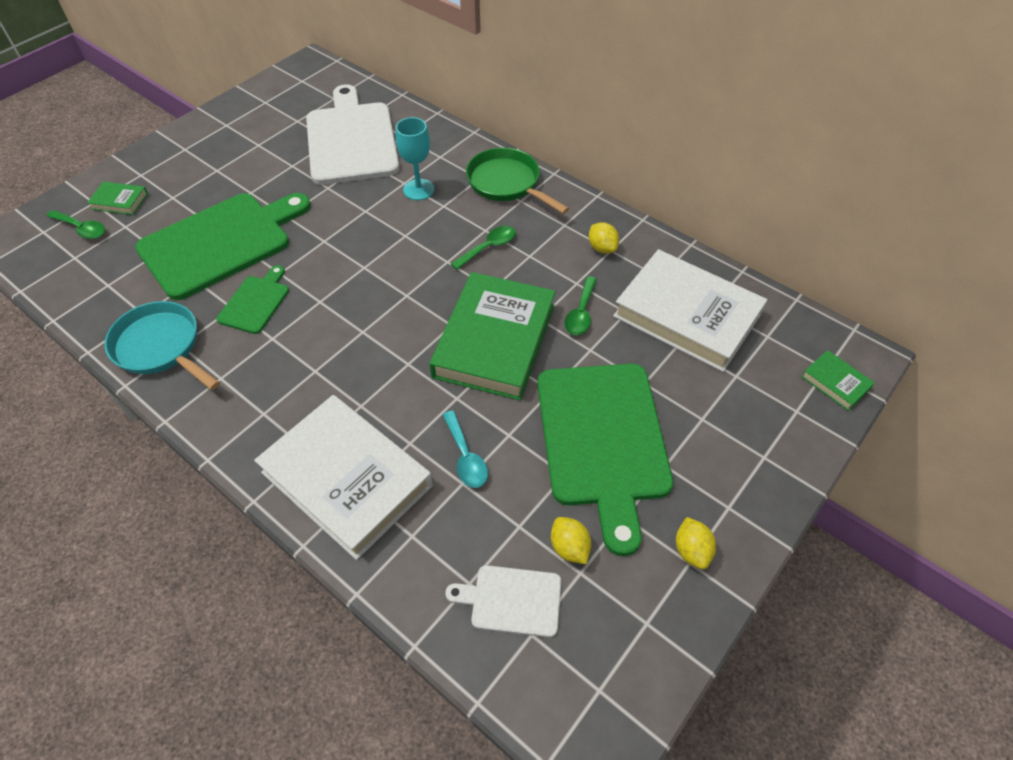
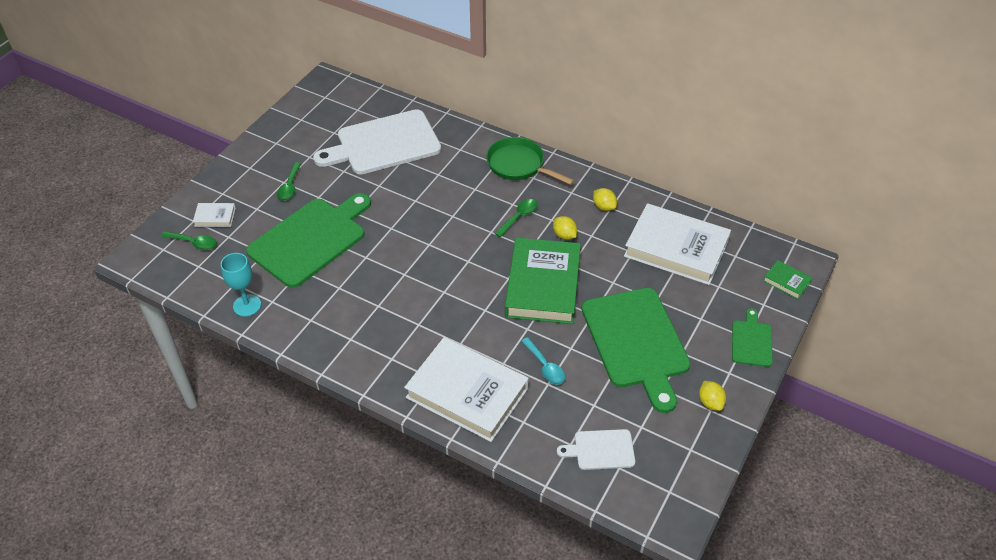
camera: 10 degrees left, 5 degrees down
(120, 201) = (215, 217): green book -> white book
(161, 347) = (296, 323): turquoise pan -> none
(255, 302) = (355, 281): green cutting board -> green cutting board (751, 341)
(351, 140) = (384, 144): white cutting board -> white cutting board turned 90 degrees counterclockwise
(418, 189) = (451, 178): turquoise goblet -> turquoise goblet (247, 305)
(569, 547) = (630, 413): yellow lemon -> yellow lemon (564, 235)
(581, 313) = (600, 257): green spoon -> green spoon (290, 186)

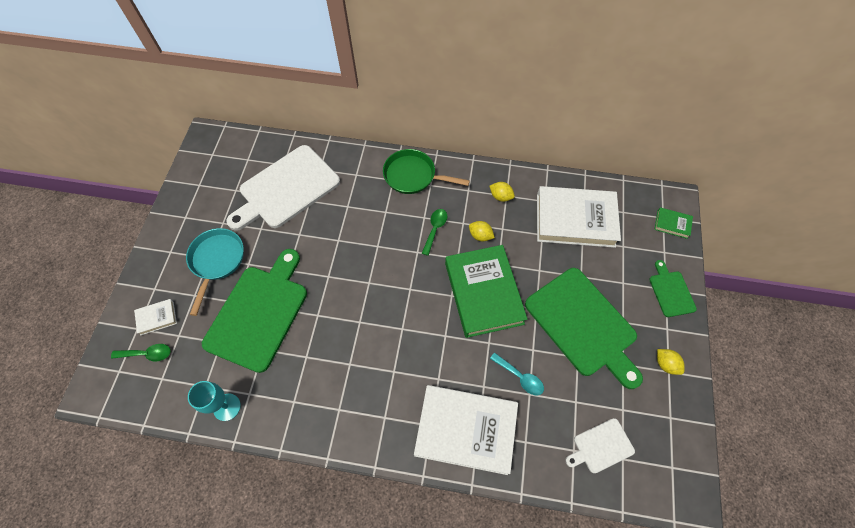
camera: 20 degrees left, 15 degrees up
(290, 186) = (217, 261): green spoon -> turquoise pan

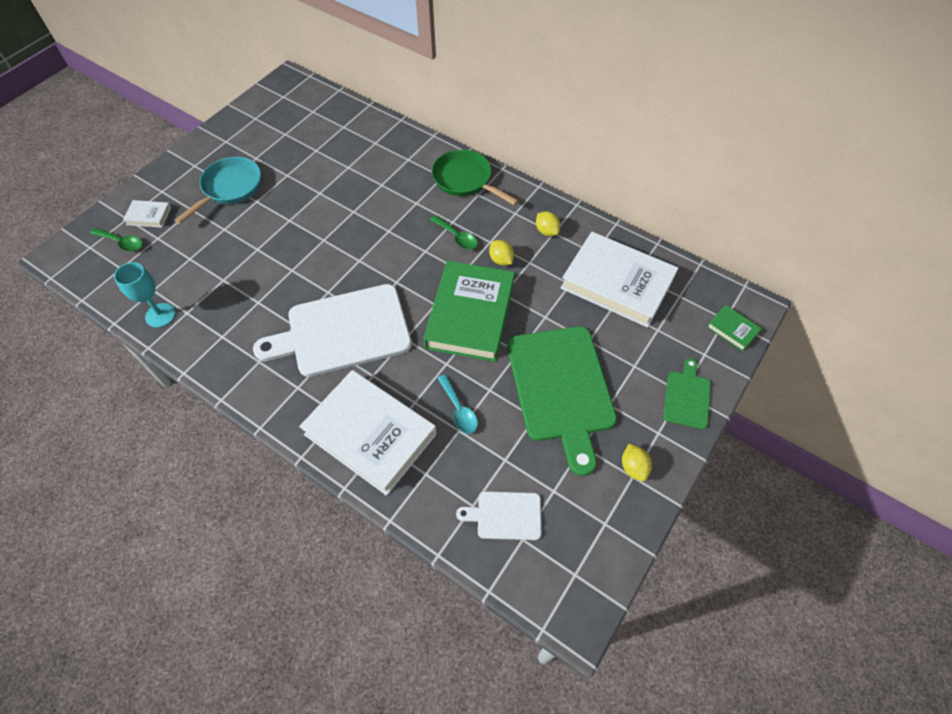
camera: 25 degrees right, 5 degrees down
(259, 313) = (239, 247): green cutting board -> none
(286, 189) = (333, 149): white cutting board -> white cutting board (343, 331)
(435, 229) = (456, 237): green spoon -> green spoon turned 90 degrees clockwise

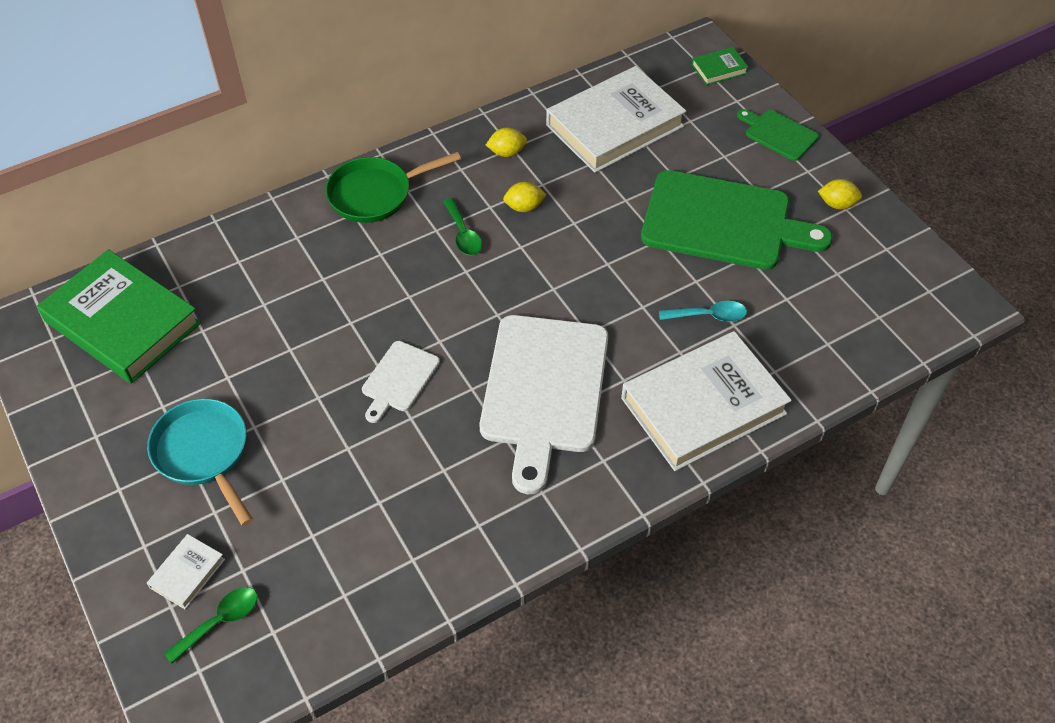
camera: 65 degrees left, 5 degrees down
(160, 315) = (398, 594): turquoise goblet -> none
(456, 237) = (463, 234): green spoon -> green spoon turned 90 degrees clockwise
(470, 315) = (587, 262): green book -> green book (122, 322)
(505, 515) = (849, 321): white cutting board -> white cutting board (399, 379)

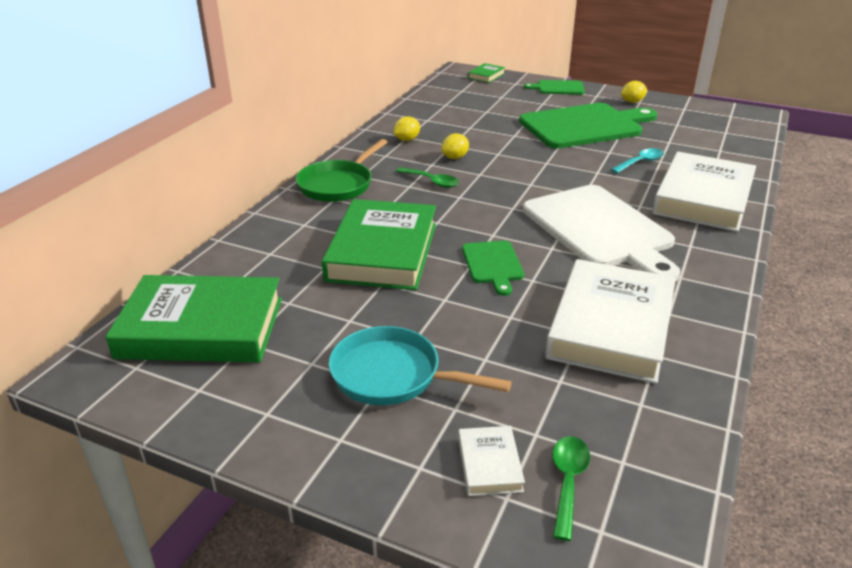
camera: 35 degrees left, 20 degrees down
(326, 310) = (383, 252): none -> green book
(399, 379) = (493, 264): white cutting board -> green cutting board
(615, 126) = (460, 110): white book -> white book (611, 327)

